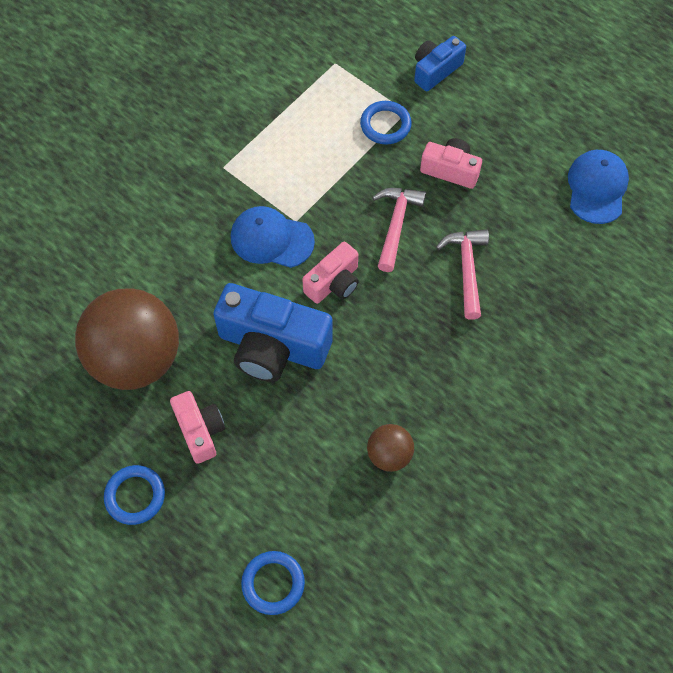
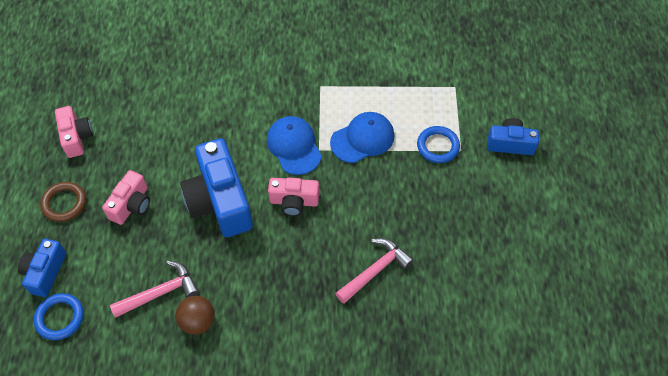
camera: 50 degrees right, 5 degrees down
(135, 496) = (64, 203): blue ring -> brown ring
(136, 359) = (152, 139): brown ball -> none
(205, 566) = (45, 272): none -> blue camera
(396, 224) = (369, 205): pink hammer -> pink hammer (161, 292)
(450, 170) = (442, 207): pink camera -> pink camera (76, 137)
(597, 188) = (521, 308): blue cap -> blue cap (362, 139)

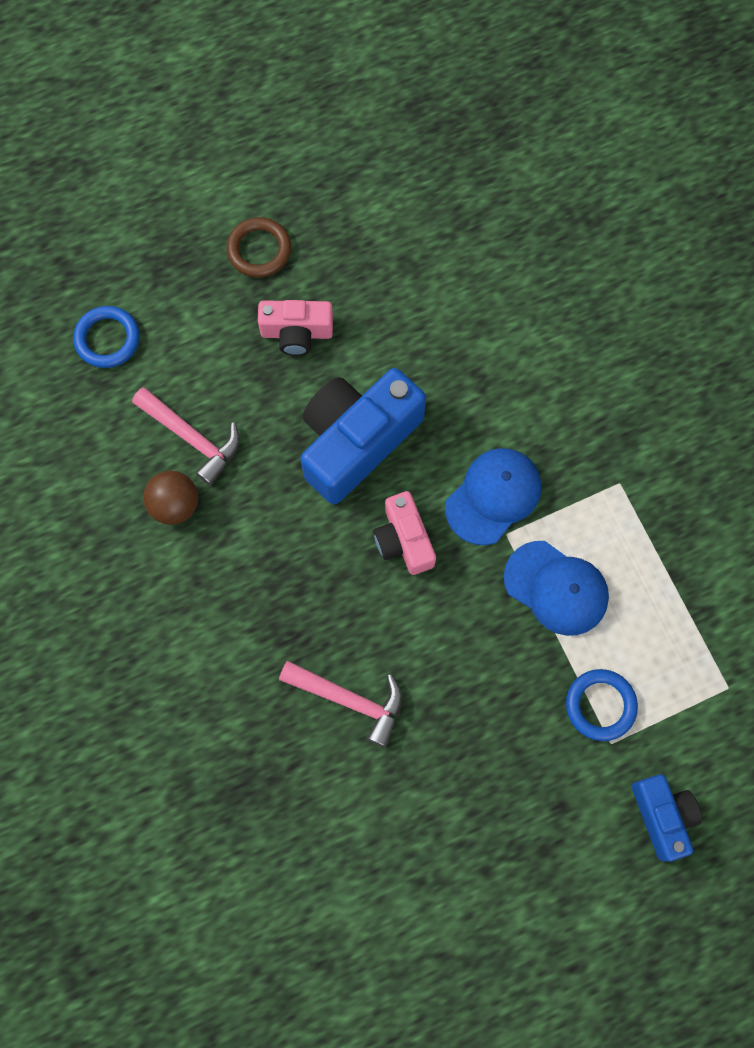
camera: 65 degrees right, 15 degrees up
(45, 272) = (157, 286): blue camera -> none
(76, 137) = (362, 205): pink camera -> none

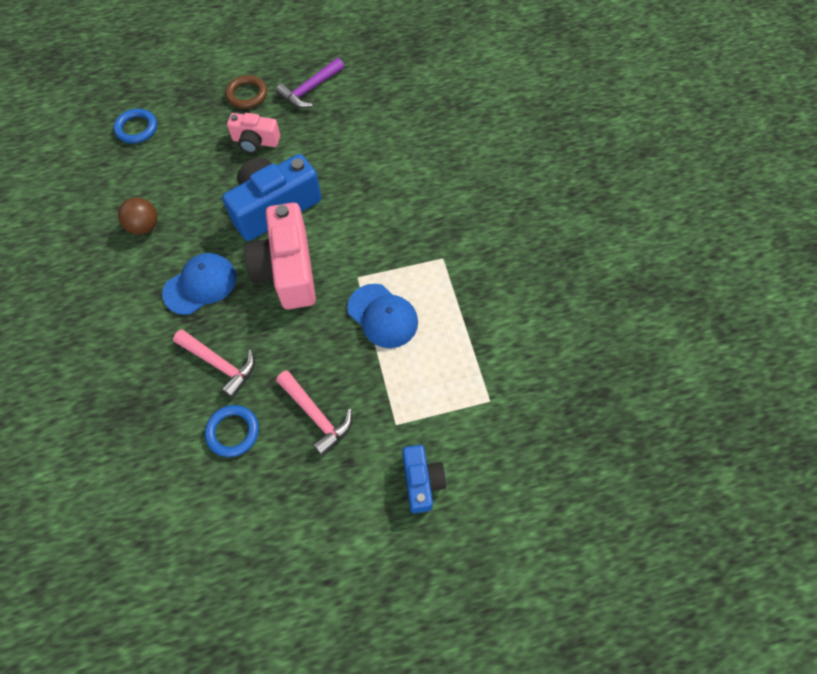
camera: 10 degrees right, 10 degrees down
(192, 438) = (169, 190): pink hammer -> pink hammer (316, 415)
(354, 225) = (310, 89): none -> purple hammer
(404, 540) = (287, 270): pink camera -> pink camera, size x1.79
(493, 496) = (355, 253): blue cap -> blue cap (200, 285)
(600, 705) = (394, 397): blue ring -> blue ring (233, 432)

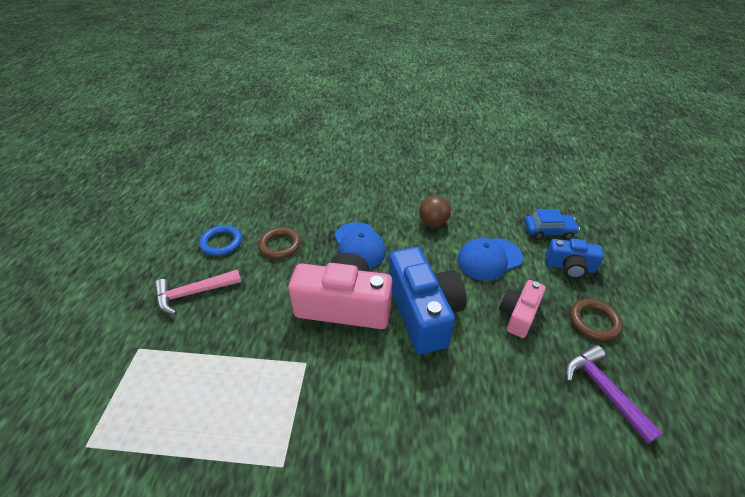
camera: 110 degrees right, 20 degrees down
(137, 128) = (548, 231): blue ring -> blue car
(220, 364) = (280, 245): pink hammer -> brown ring
(383, 316) = (248, 372): blue cap -> blue cap (489, 259)
(421, 481) = (75, 351): blue camera -> blue camera (570, 267)

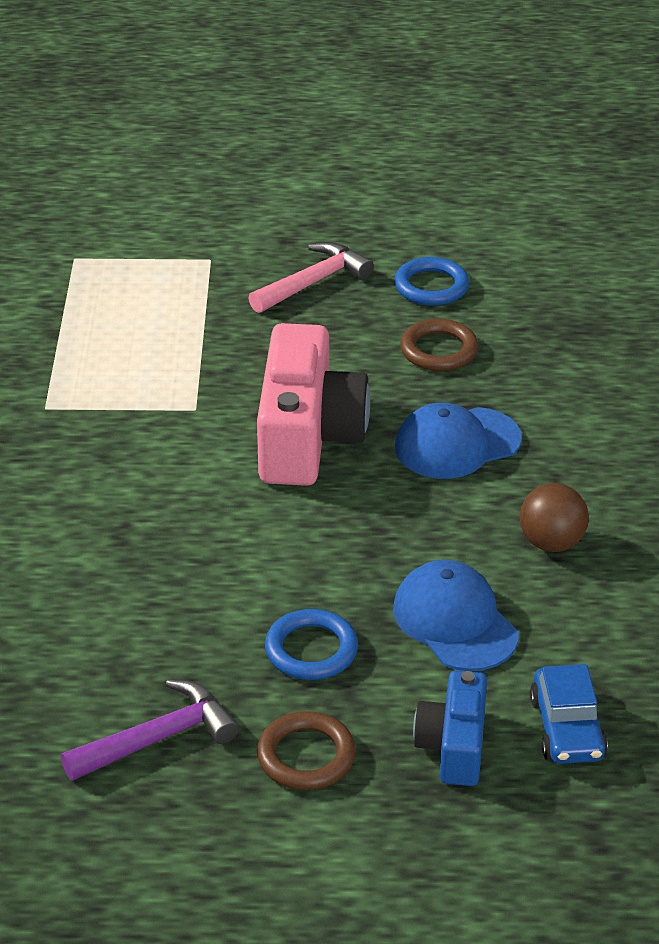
camera: 85 degrees right, 5 degrees down
(193, 293) = (313, 282): pink hammer -> pink hammer turned 75 degrees clockwise
(423, 312) = (304, 528): blue camera -> none
(518, 315) = (311, 650): pink camera -> blue ring

